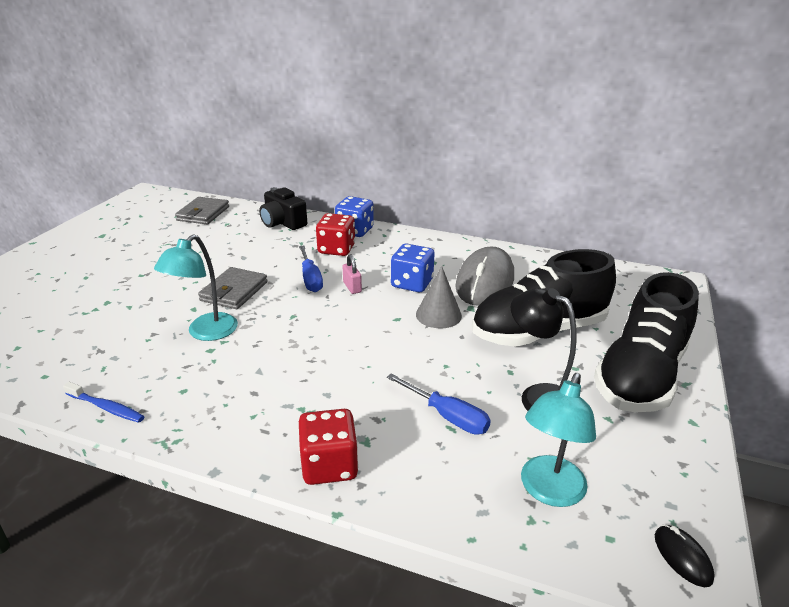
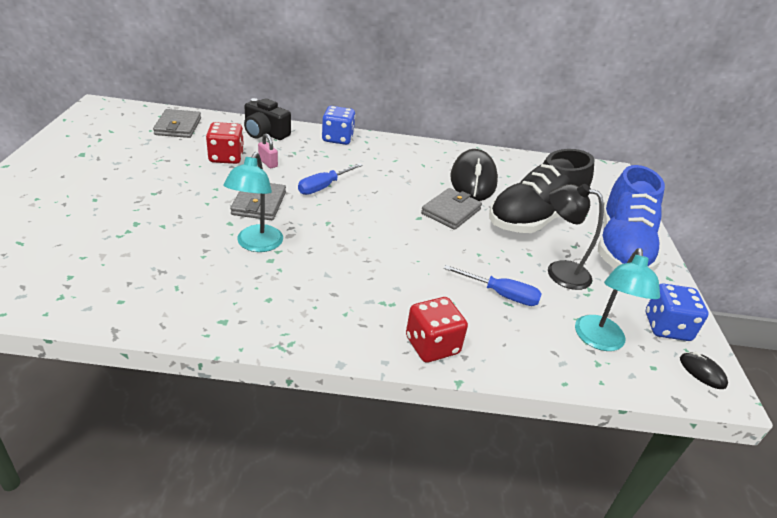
camera: 20 degrees left, 5 degrees up
(106, 408) = (205, 323): blue toothbrush -> none
(310, 279) = (323, 187): blue screwdriver -> blue screwdriver turned 75 degrees clockwise
(336, 249) = (331, 157): red dice -> red dice (226, 157)
(352, 287) = (365, 192): pink padlock -> pink padlock (268, 163)
(412, 283) = (414, 185): blue dice -> blue dice (667, 327)
(438, 315) = (451, 211): grey cone -> grey wallet
(485, 282) = (473, 180): grey mouse -> black mouse
(640, 376) = (621, 247): black shoe -> blue shoe

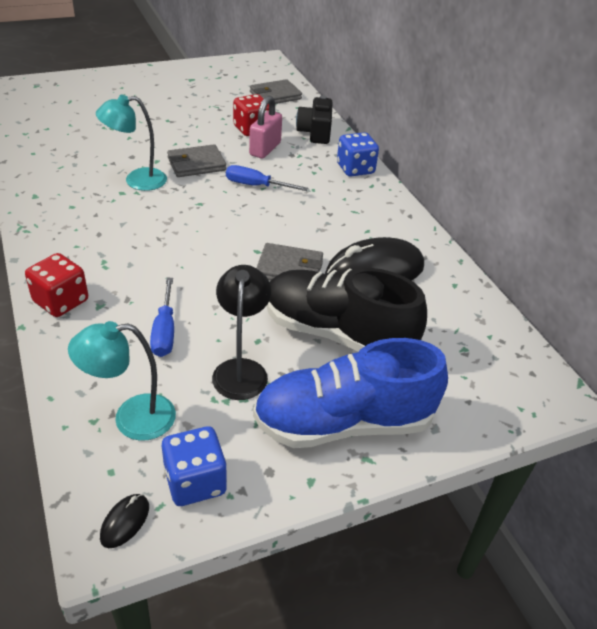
camera: 65 degrees right, 5 degrees up
(268, 163) = (265, 149): pink padlock -> pink padlock, size x1.75

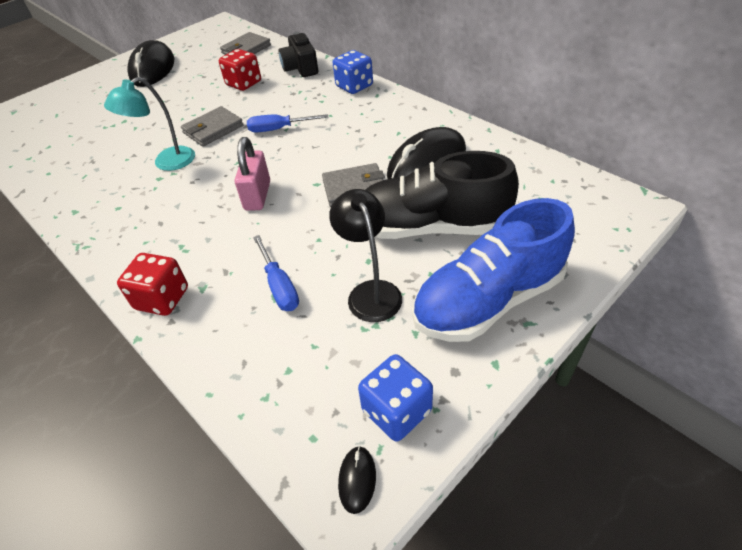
camera: 15 degrees left, 5 degrees up
(131, 419) = (300, 379): turquoise lamp -> none
(178, 86) = (153, 69): none -> black mouse
(265, 149) = (266, 96): pink padlock -> pink padlock (257, 196)

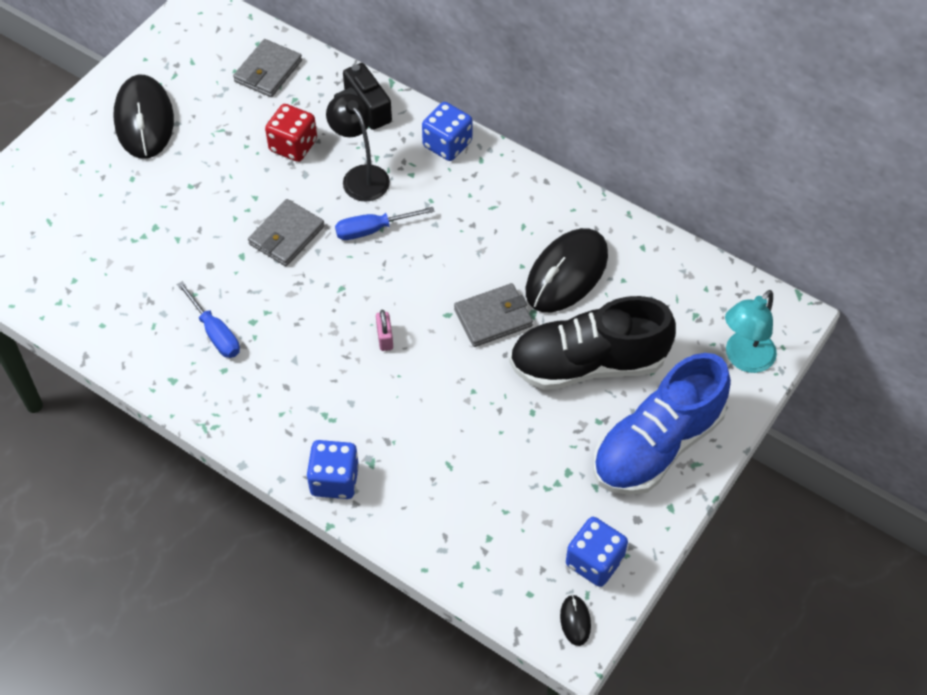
camera: 15 degrees left, 10 degrees up
(162, 299) = (334, 480): red dice -> blue dice
(166, 162) = (251, 296): turquoise lamp -> turquoise lamp (744, 359)
(257, 196) = (385, 338): pink padlock -> pink padlock, size x0.57
(279, 286) = (451, 452): blue screwdriver -> blue screwdriver (215, 333)
(370, 292) = (544, 448): black lamp -> black lamp (361, 176)

